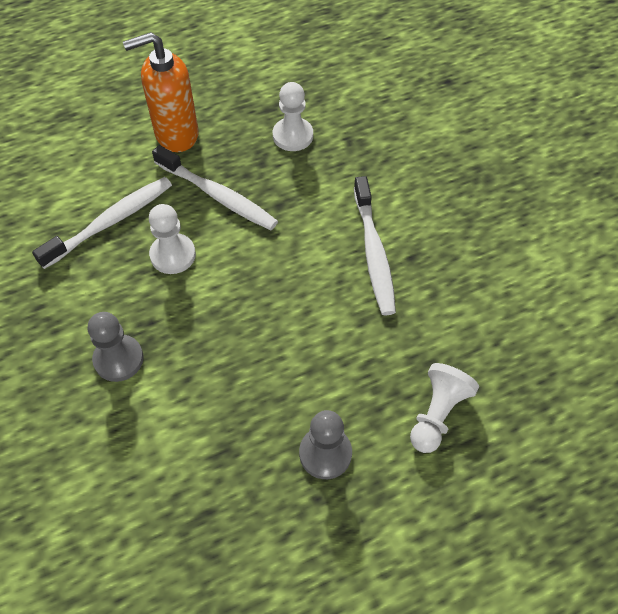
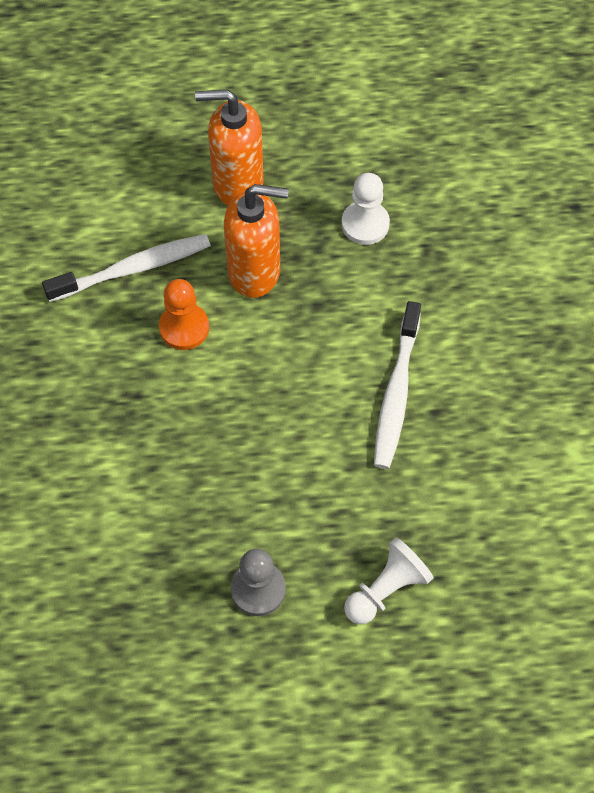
camera: 20 degrees right, 5 degrees up
(118, 359) = (92, 424): grey pawn -> none
(173, 255) = (184, 328): white pawn -> orange pawn
(217, 195) = (255, 272): white toothbrush -> orange soap dispenser

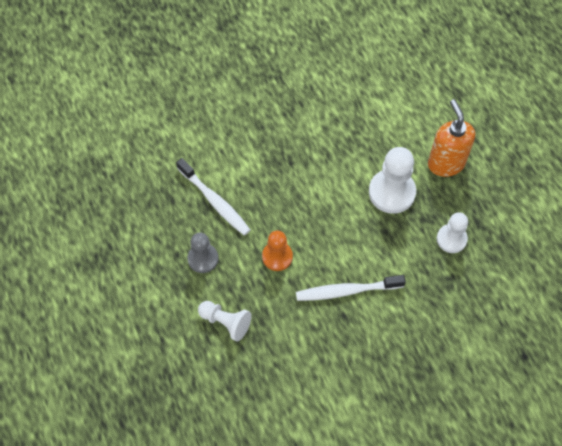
camera: 70 degrees right, 0 degrees up
(132, 269) = (365, 132): white toothbrush -> white toothbrush (214, 201)
(184, 328) = (340, 170): orange pawn -> orange pawn (277, 257)
(255, 272) = (392, 192): orange soap dispenser -> white pawn

